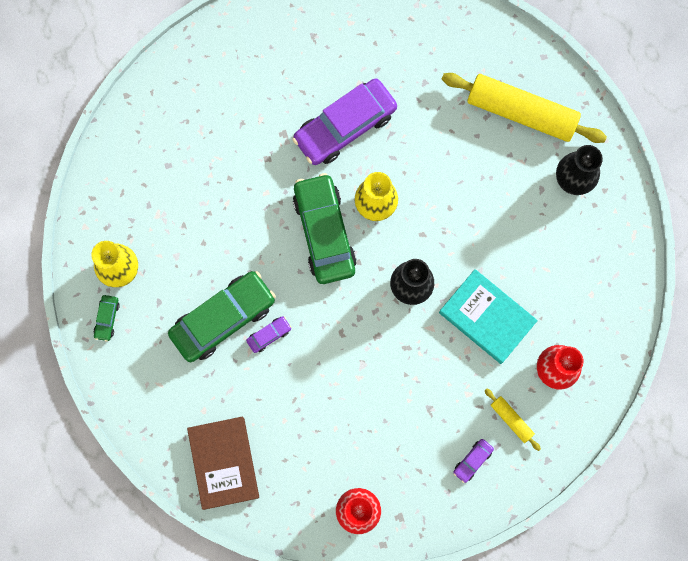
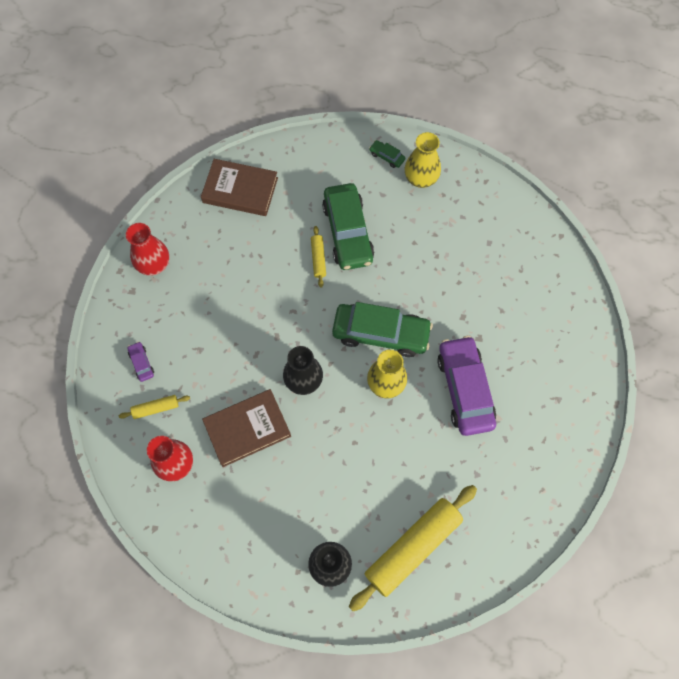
camera: 115 degrees right, 10 degrees down
(269, 335) = (318, 259): purple car -> yellow rolling pin
(487, 317) = (247, 429): turquoise book -> brown book

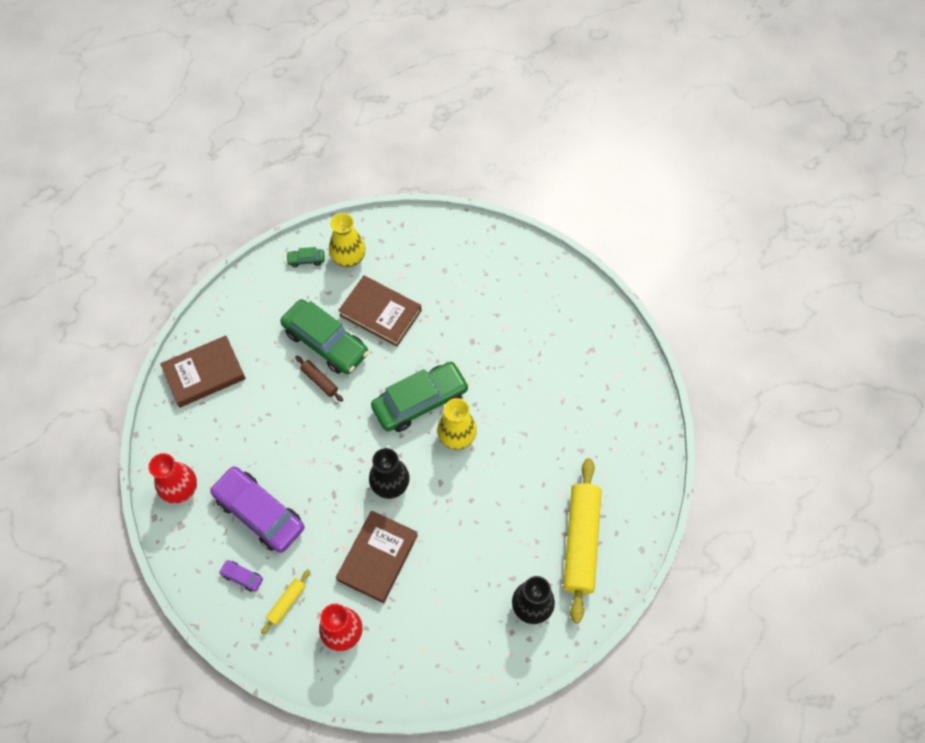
camera: 40 degrees left, 5 degrees down
(318, 259) = (319, 381): yellow rolling pin -> brown rolling pin
(409, 240) = (380, 313): none -> brown book
(465, 389) = (519, 394): purple car -> purple car (259, 513)

